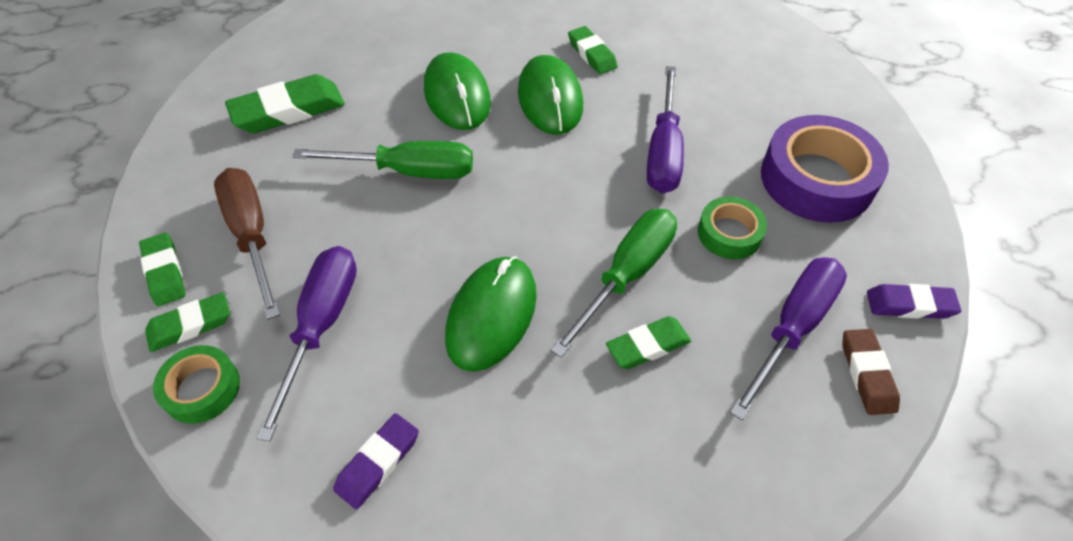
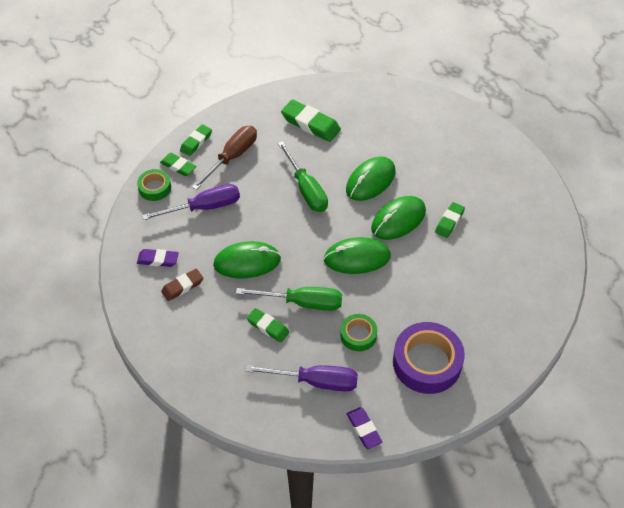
camera: 60 degrees right, 0 degrees up
(585, 171) = (357, 258): none -> green mouse
(664, 151) = (396, 285): purple screwdriver -> none
(867, 374) = (307, 420): brown eraser -> brown eraser (182, 286)

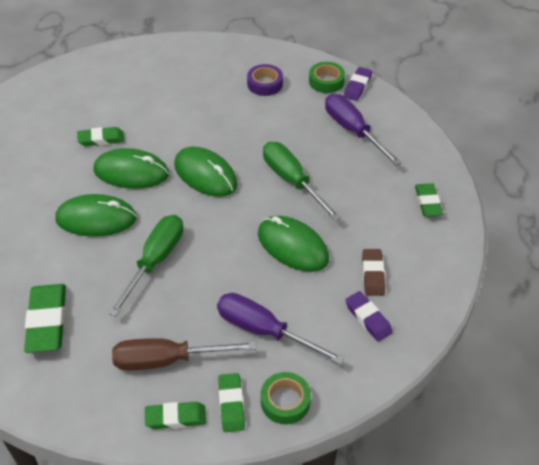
camera: 130 degrees left, 5 degrees down
(182, 286) = (372, 274): brown eraser -> brown eraser turned 75 degrees clockwise
(268, 327) = (341, 187): green eraser -> green eraser (428, 202)
(358, 335) = (284, 131): green tape -> green tape (326, 81)
(427, 362) = (265, 84): purple tape -> purple tape, size x0.54

